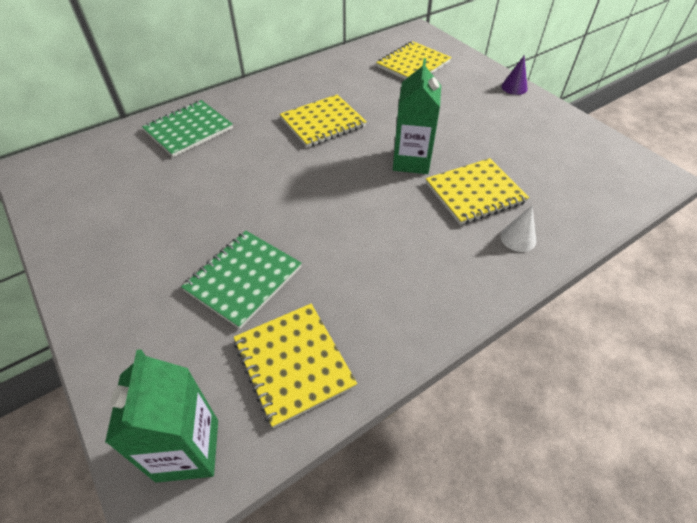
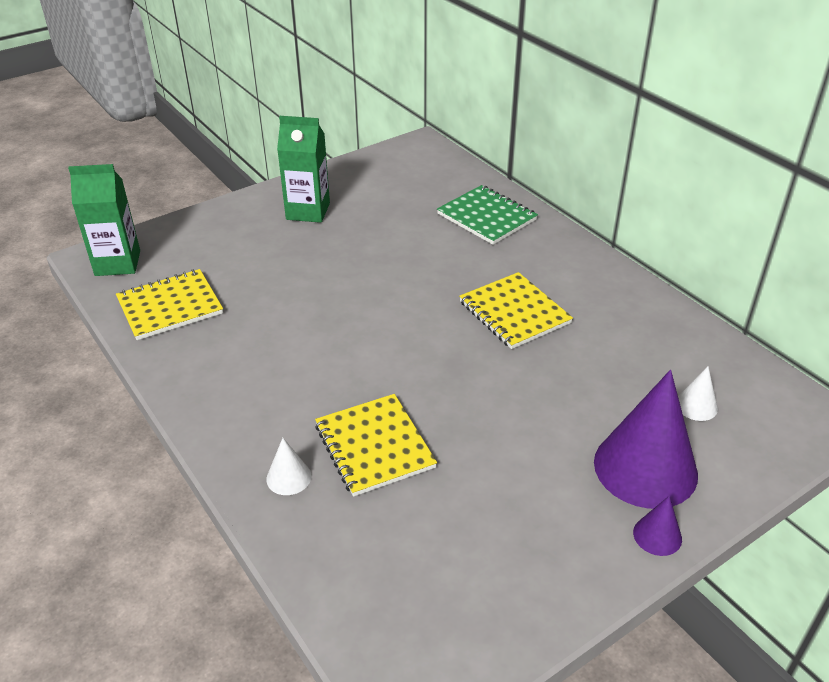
camera: 90 degrees right, 10 degrees down
(243, 279) = (266, 273): green notebook -> none
(411, 161) = (438, 390): green carton -> green carton (308, 211)
(413, 64) = (696, 405): yellow notebook -> white cone
(466, 85) = (645, 468): none -> purple cone

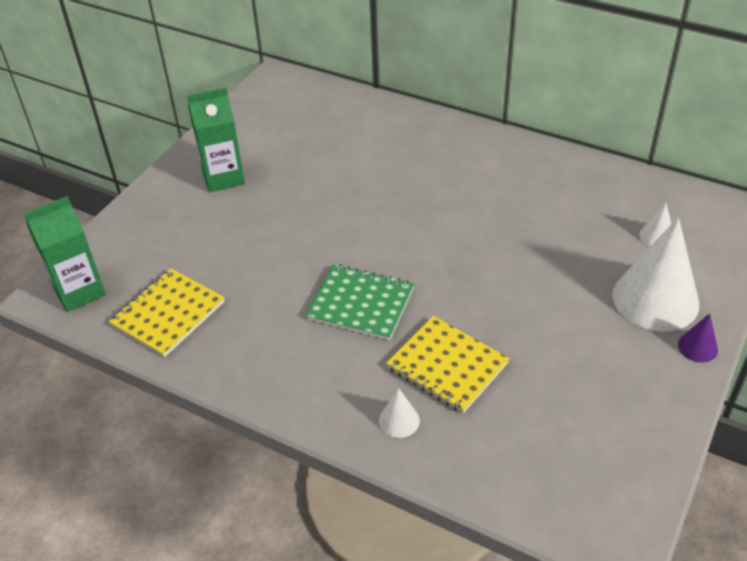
camera: 25 degrees left, 5 degrees up
(487, 217) = (386, 131): green notebook -> green notebook (361, 304)
(514, 312) = (471, 209): yellow notebook -> none
(645, 468) = (655, 299): purple cone -> white cone

